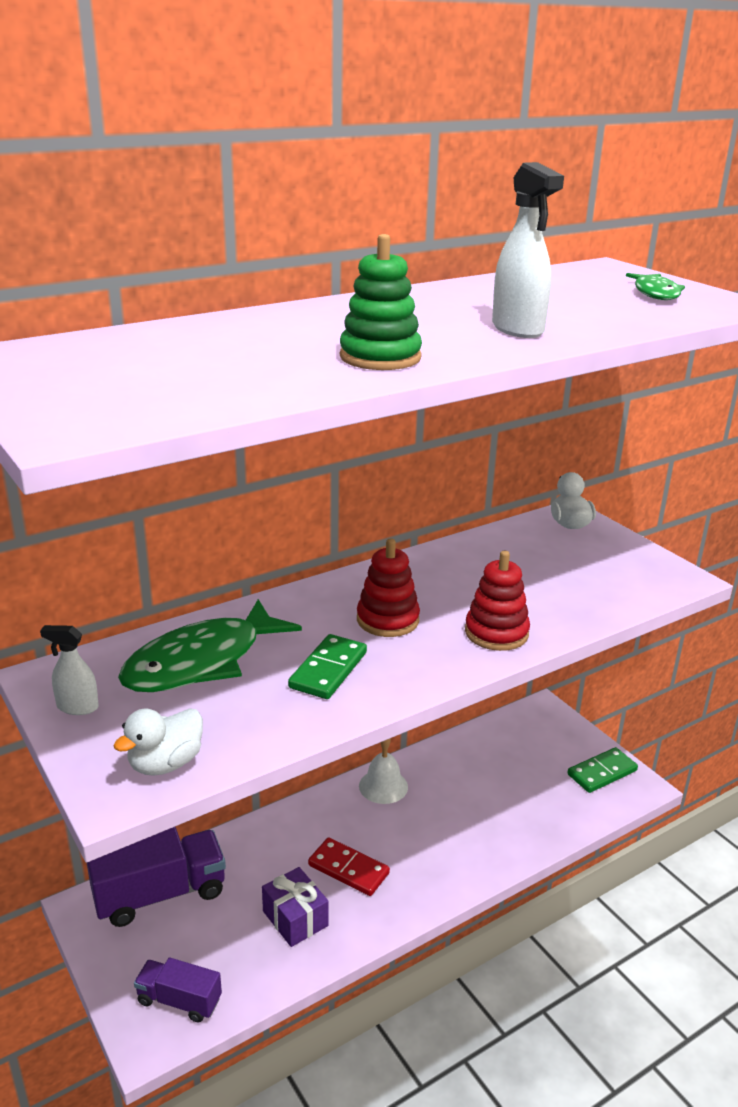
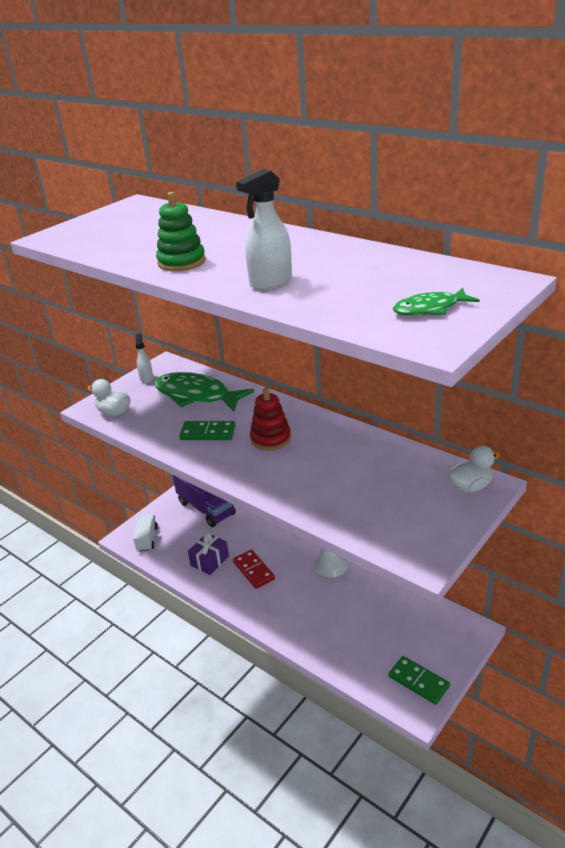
camera: 75 degrees right, 5 degrees up
(179, 1000) = (147, 539): purple truck -> white truck
(348, 869) = (253, 570): red domino -> red domino turned 45 degrees counterclockwise
(496, 633) = (280, 482): red stacking toy -> none

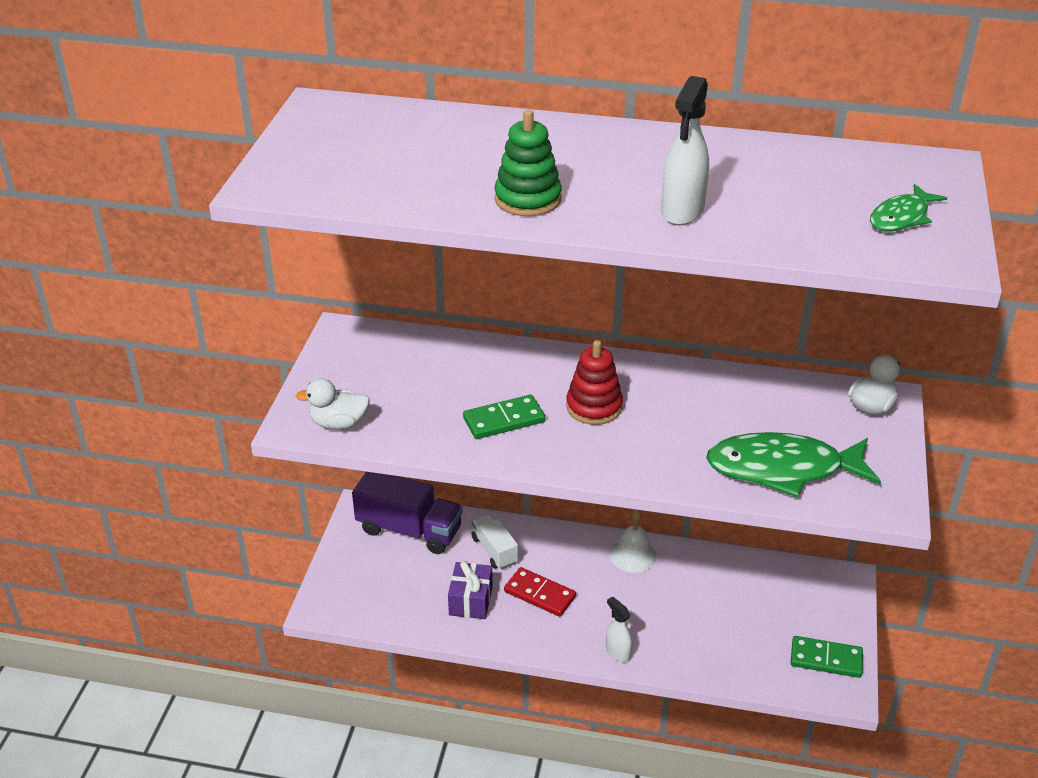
camera: 30 degrees left, 5 degrees up
(146, 378) = (336, 360): white spray bottle -> white spray bottle (617, 652)
(147, 539) = (356, 599): white truck -> white truck (494, 550)
(196, 395) = (437, 370): green fish -> green fish (783, 469)

